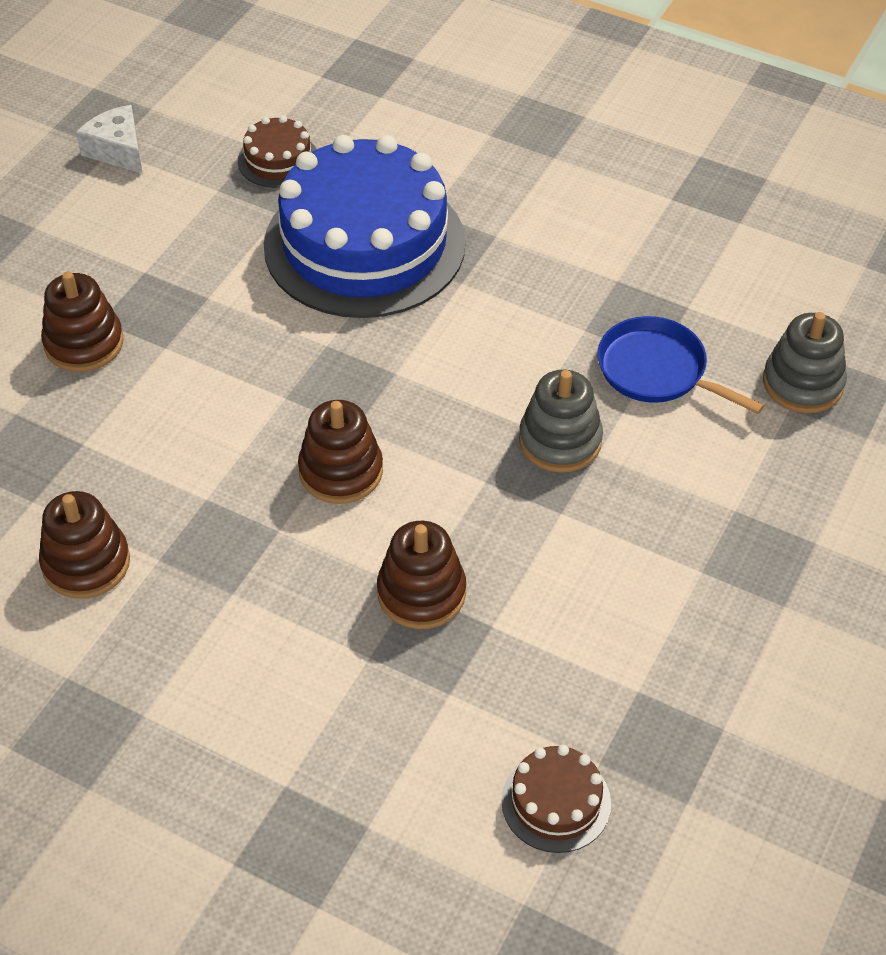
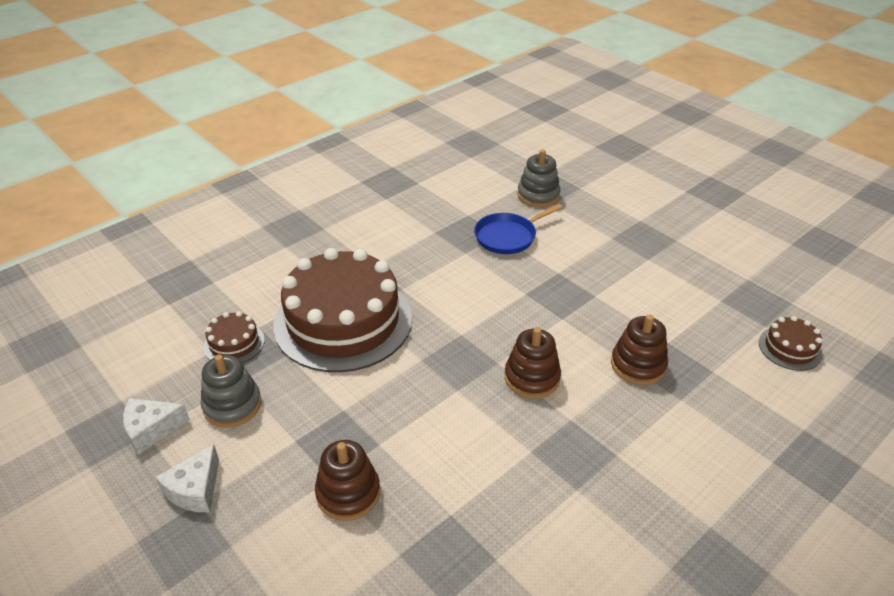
camera: 70 degrees left, 10 degrees down
(49, 218) = (195, 489): none -> white cheese
(86, 563) = (568, 535): brown stacking toy -> none
(364, 244) = (343, 321): blue cake -> brown cake
(560, 441) = (543, 283): grey stacking toy -> grey stacking toy (232, 405)

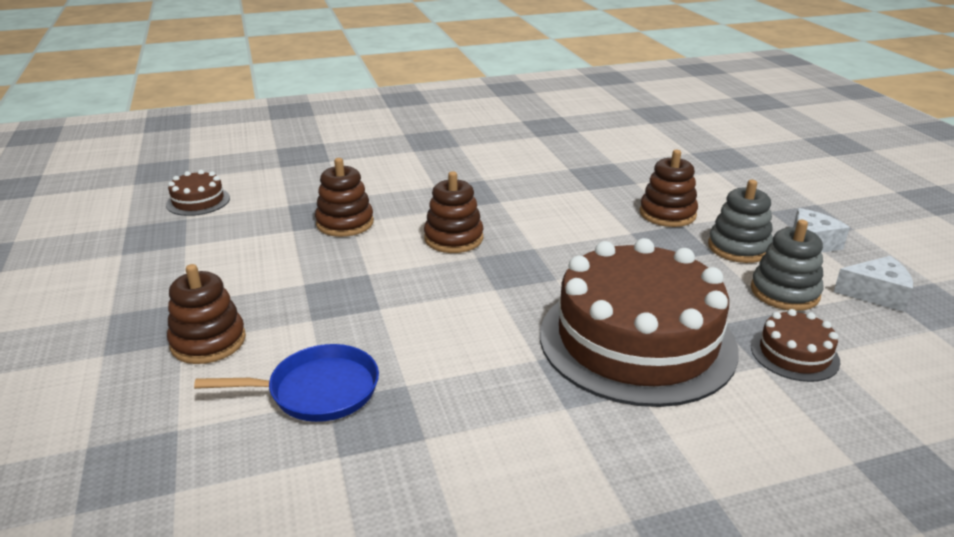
camera: 155 degrees left, 10 degrees down
(538, 195) = (176, 455): grey stacking toy -> grey stacking toy (738, 248)
(597, 242) = (208, 341): none -> brown stacking toy

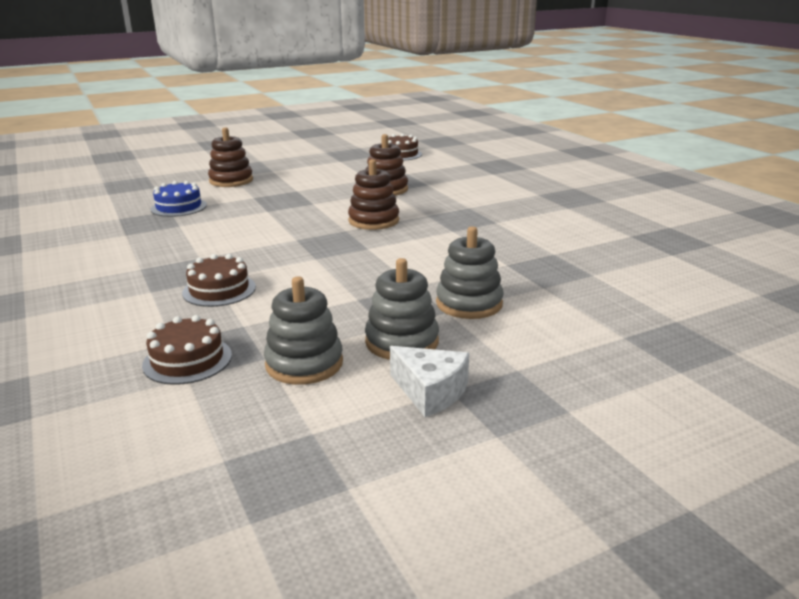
camera: 80 degrees right, 5 degrees down
(317, 390) = (179, 207): blue pan -> blue cake
(637, 340) = (219, 290): brown cake -> brown cake, size x0.42
(667, 214) = (469, 304): brown stacking toy -> grey stacking toy
(876, 294) = (307, 428): white cheese -> none

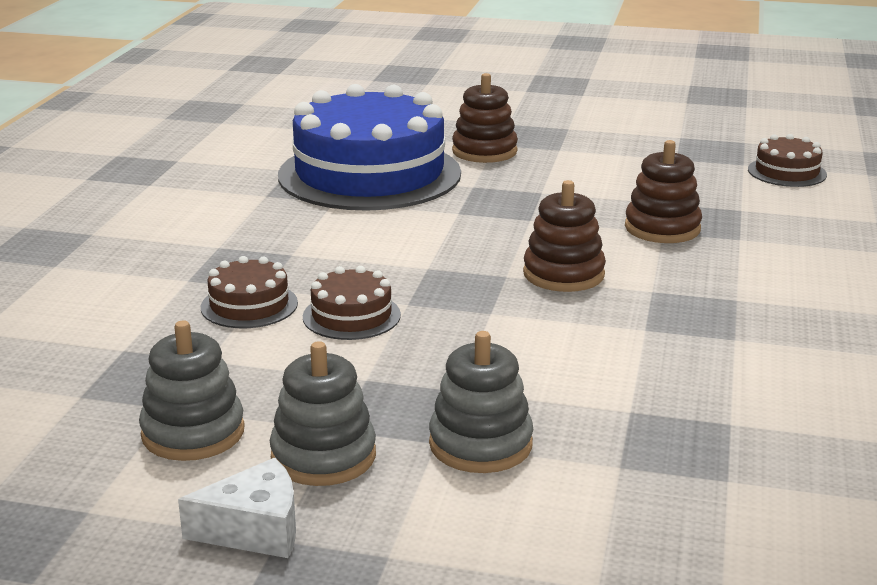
camera: 40 degrees right, 0 degrees up
(179, 207) = (369, 174): blue cake -> blue cake, size x2.37
(187, 360) = (106, 376): brown cake -> brown cake (351, 316)
(430, 392) = (254, 529): white cheese -> white cheese turned 90 degrees counterclockwise

